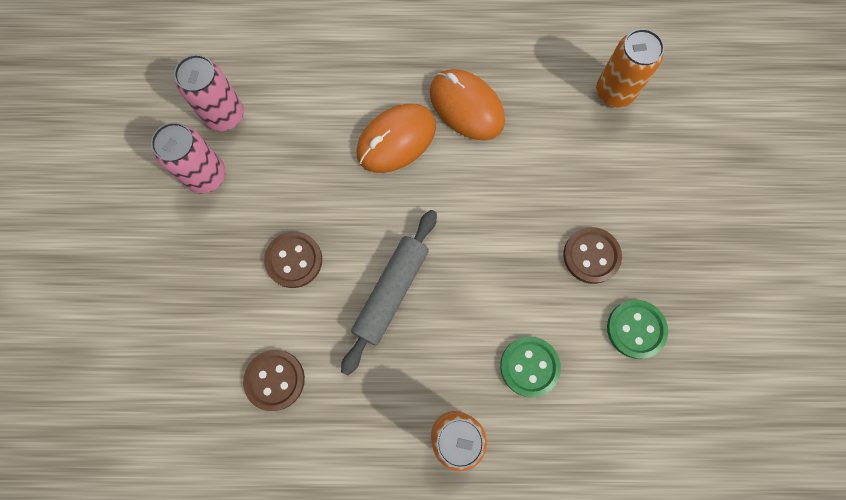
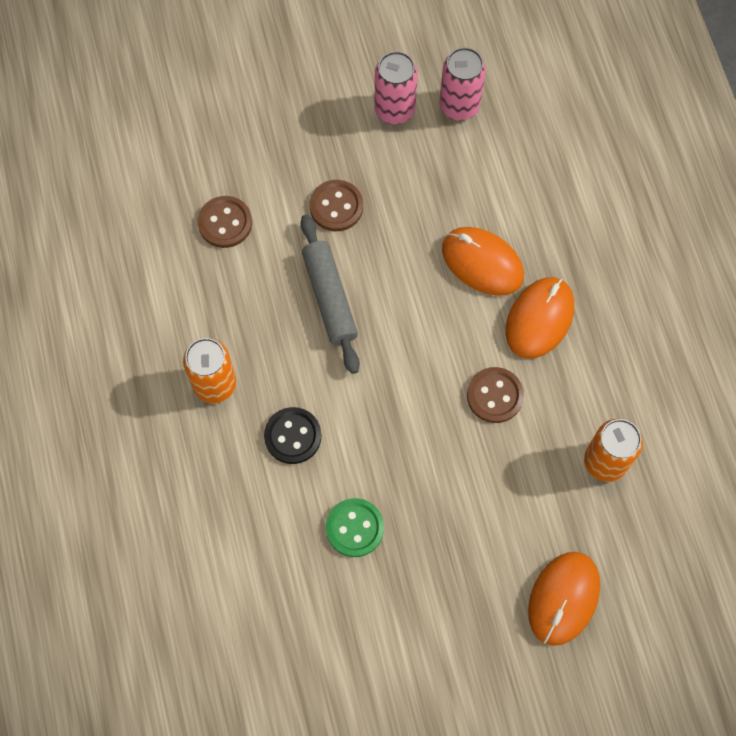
camera: 75 degrees right, 5 degrees down
(391, 292) = (329, 298): grey rolling pin -> grey rolling pin turned 60 degrees clockwise
(529, 366) = (293, 436): green button -> black button
(591, 256) = (417, 472): brown button -> brown button (494, 396)
(733, 161) = (563, 598): none -> orange mouse

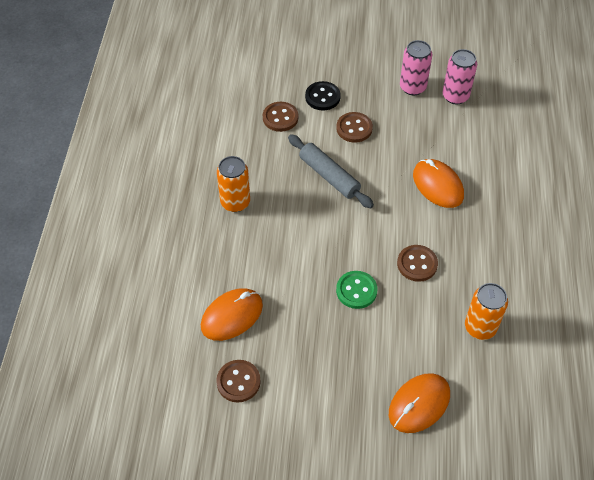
camera: 20 degrees right, 15 degrees down
(293, 436) = (272, 246): black button -> black button (322, 97)
(324, 652) = (238, 382): none -> brown button
(329, 298) = (329, 176): grey rolling pin -> grey rolling pin turned 45 degrees counterclockwise
(354, 528) = (290, 313): green button -> green button (356, 290)
(539, 319) = (464, 228): orange mouse -> orange mouse (232, 316)

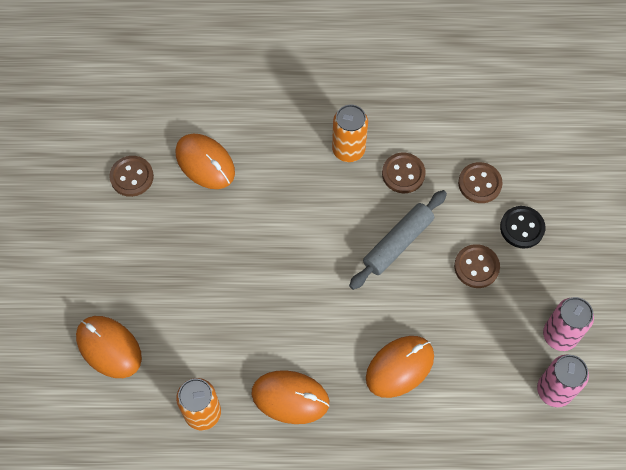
camera: 85 degrees right, 10 degrees up
(356, 290) = (243, 280): green button -> none
(417, 264) = (282, 344): brown button -> brown button (403, 174)
(465, 261) = (290, 398): none -> orange mouse

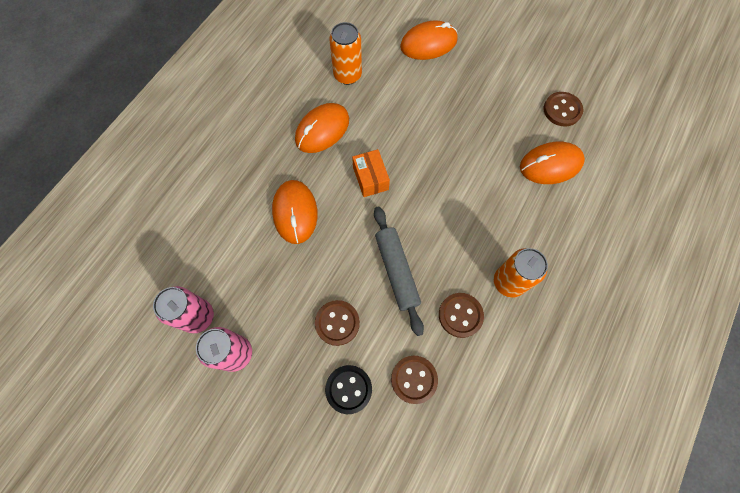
camera: 120 degrees right, 5 degrees up
(318, 316) = (370, 178): none -> orange box

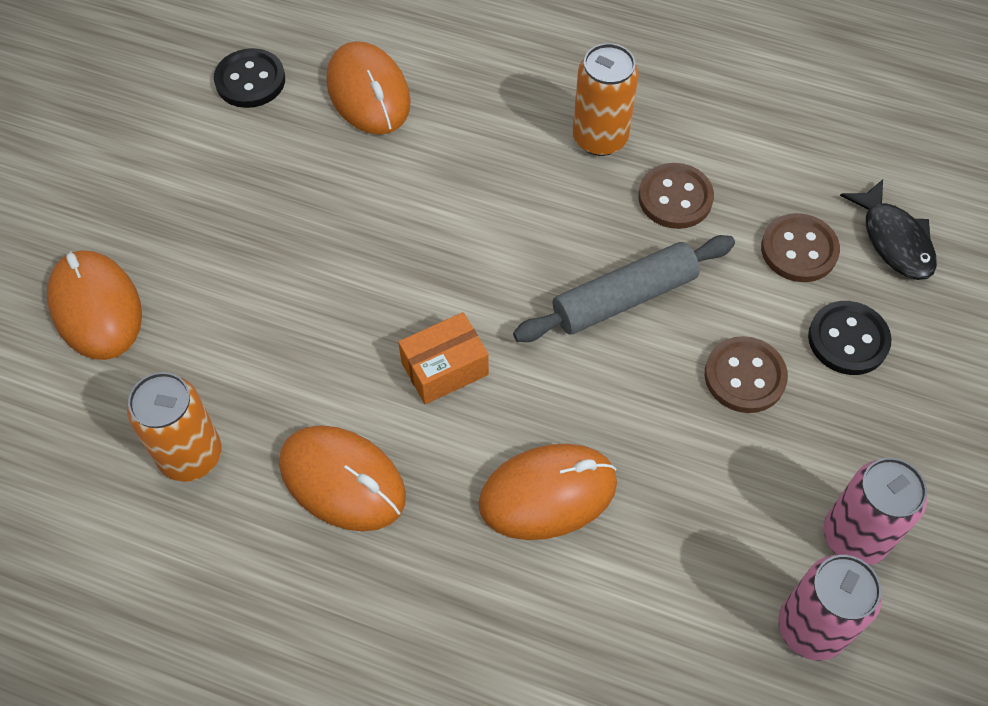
camera: 100 degrees left, 10 degrees down
(412, 444) = (894, 240): none -> black fish
(562, 110) = (250, 80): brown button -> black button

